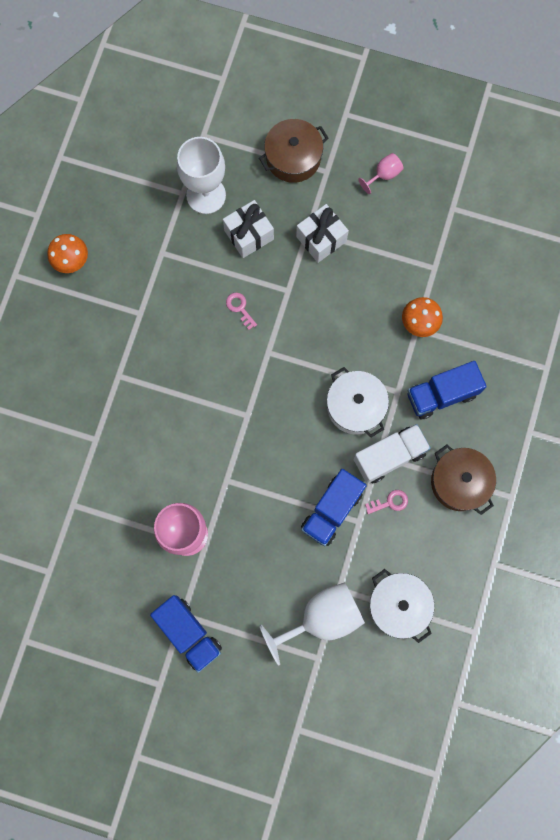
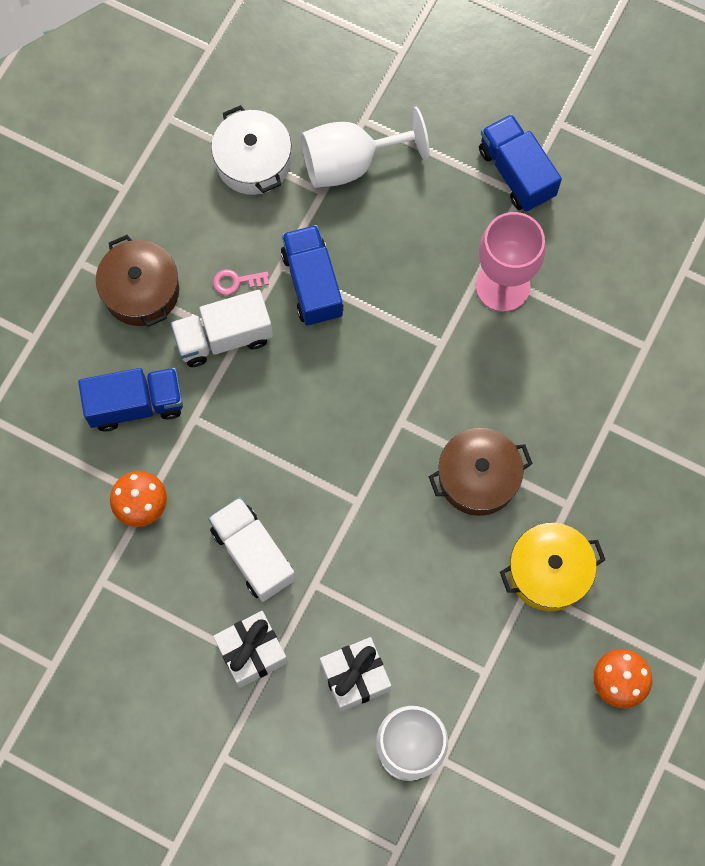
camera: 170 degrees left, 5 degrees down
(127, 326) = (548, 572): none -> yellow pot
(240, 308) = (386, 570): pink key -> none
(293, 158) = (268, 788): brown pot -> brown pot (478, 478)
(332, 510) = (312, 284): blue truck -> blue truck turned 60 degrees counterclockwise
(334, 303) = (253, 554): none -> white truck
(355, 406) = (254, 409): white pot -> none
(384, 175) = (139, 736): pink goblet -> none

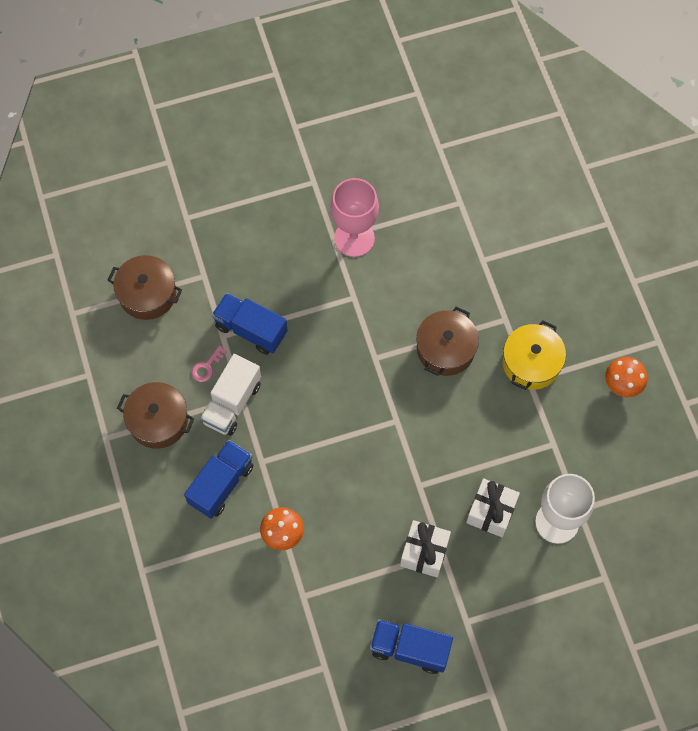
camera: 45 degrees left, 5 degrees down
(253, 162) = (147, 294): white pot -> brown pot
(253, 554) = (370, 501): white truck -> none
(350, 163) = (203, 247): white goblet -> none
(516, 173) = (299, 173): blue truck -> blue truck (410, 649)

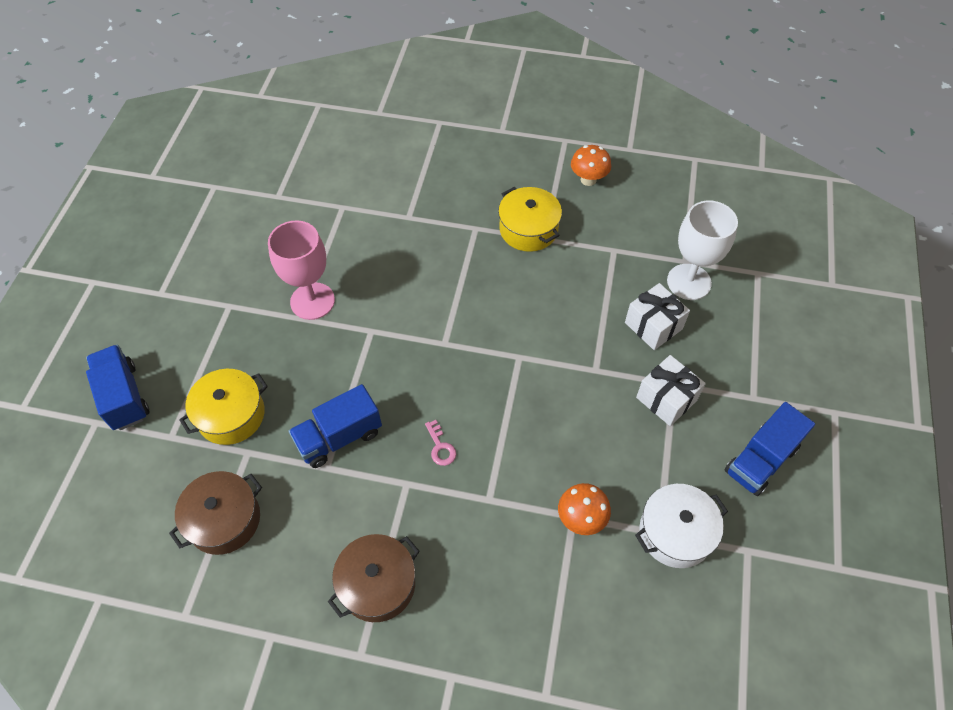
camera: 60 degrees left, 10 degrees down
(207, 367) = (350, 500): pink key -> pink key (440, 447)
(221, 484) = (491, 553): blue truck -> blue truck (124, 397)
(225, 246) = (231, 415): none -> yellow pot
(232, 403) = (406, 496): white truck -> none
(309, 608) = (675, 532): none -> white pot
(445, 349) = (473, 284): brown pot -> none

